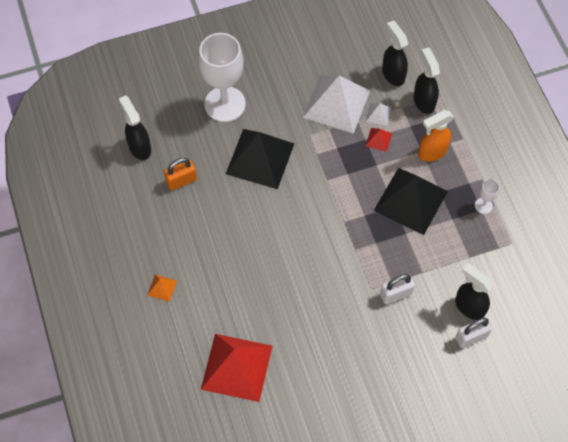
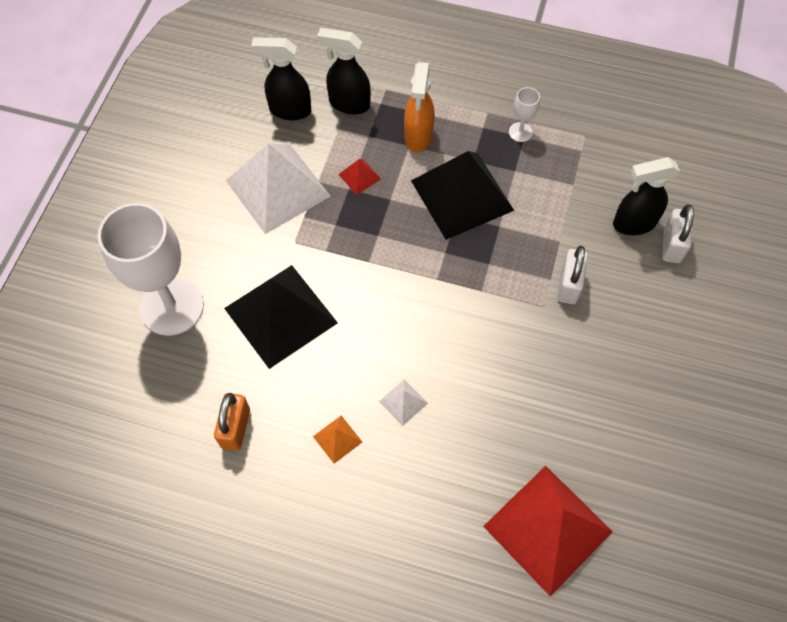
camera: 55 degrees left, 0 degrees up
(139, 147) = (143, 450): black spray bottle -> none
(162, 287) = (370, 553): orange pyramid -> orange pyramid (337, 439)
(378, 114) = (327, 156): white pyramid -> white pyramid (403, 402)

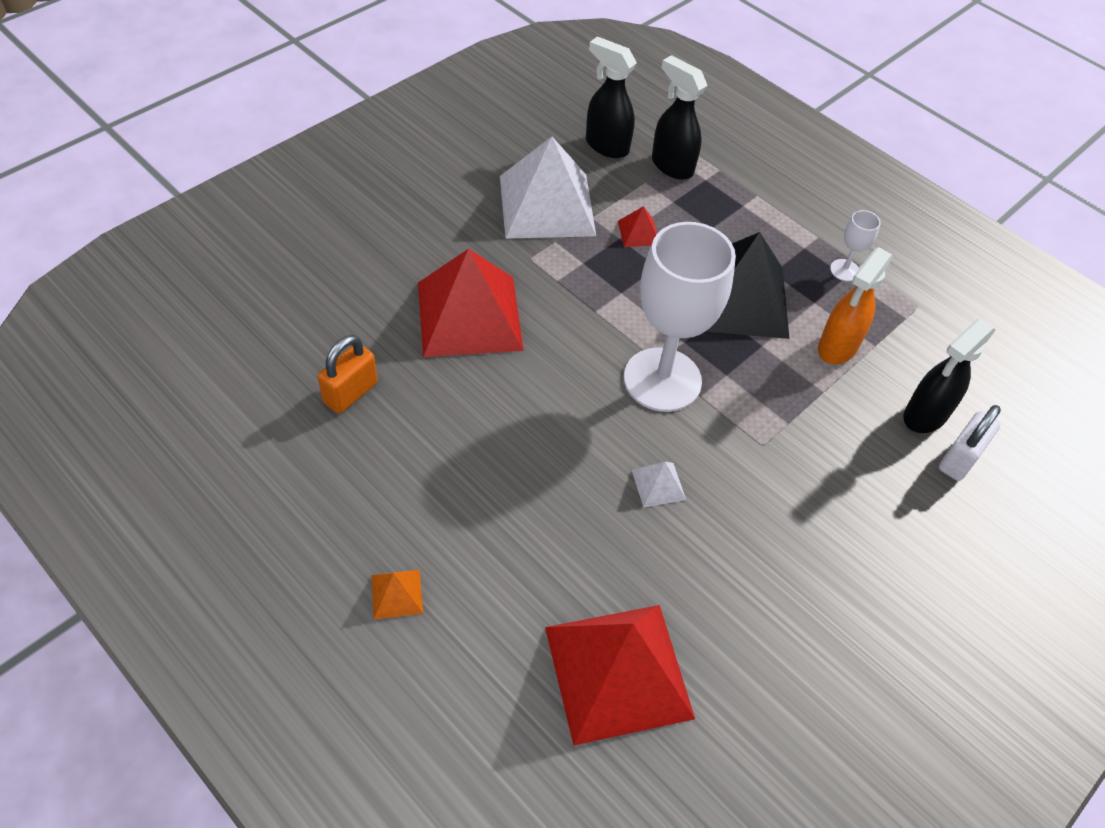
camera: 25 degrees right, 10 degrees down
(172, 306) = (368, 257): white goblet -> white goblet (662, 380)
(280, 315) = (469, 316): black pyramid -> red pyramid
(337, 439) = (446, 456): orange pyramid -> orange pyramid (397, 594)
(403, 402) = (541, 458): white pyramid -> white pyramid (658, 484)
(418, 137) = (726, 225): orange spray bottle -> orange spray bottle (837, 347)
(568, 285) = (806, 439): white padlock -> none
(633, 223) = (924, 416): black spray bottle -> black spray bottle turned 60 degrees counterclockwise

